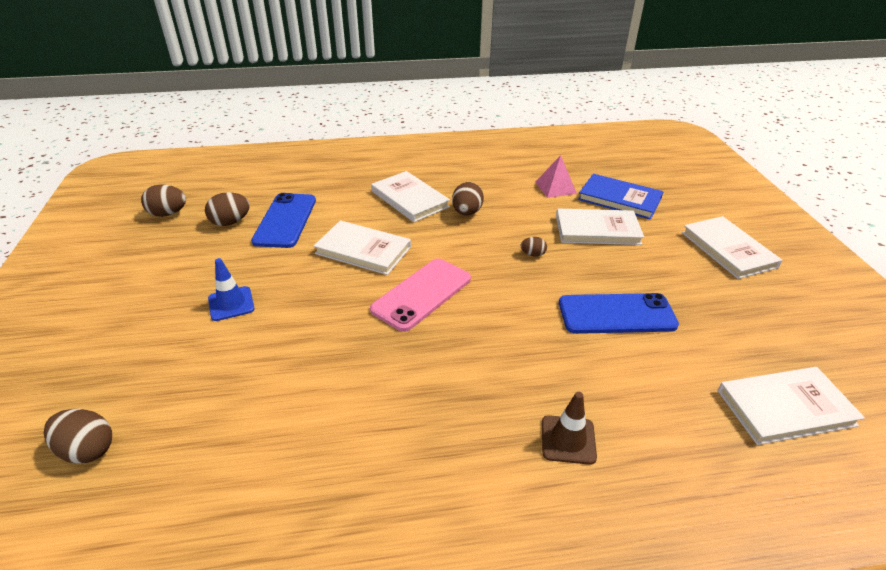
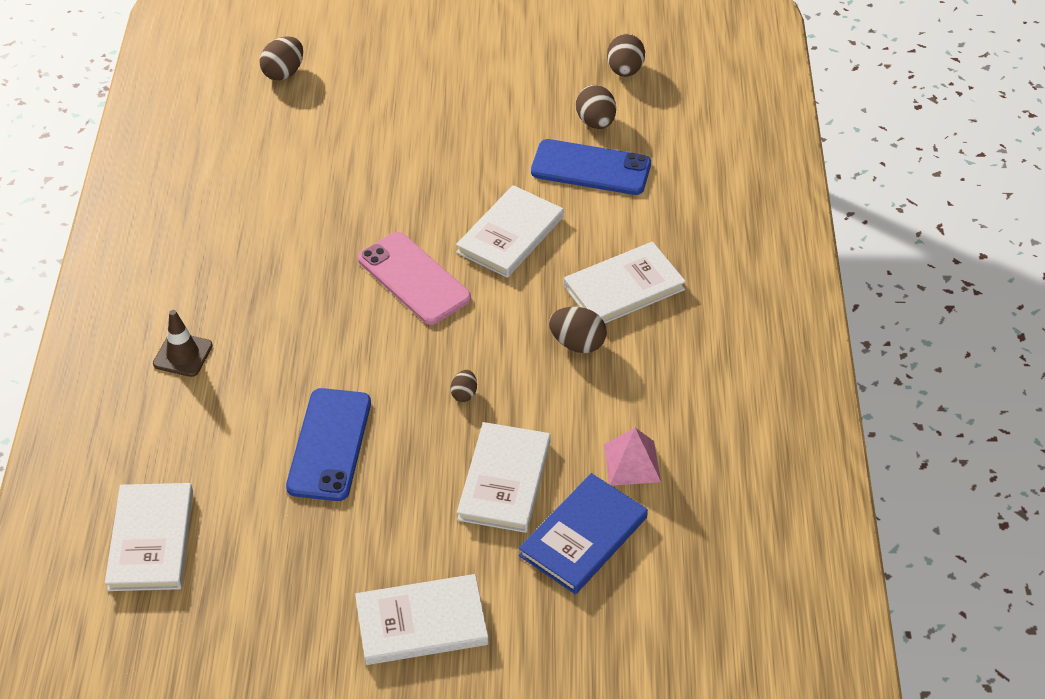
camera: 100 degrees right, 10 degrees up
(231, 304) = (439, 134): blue traffic cone -> none

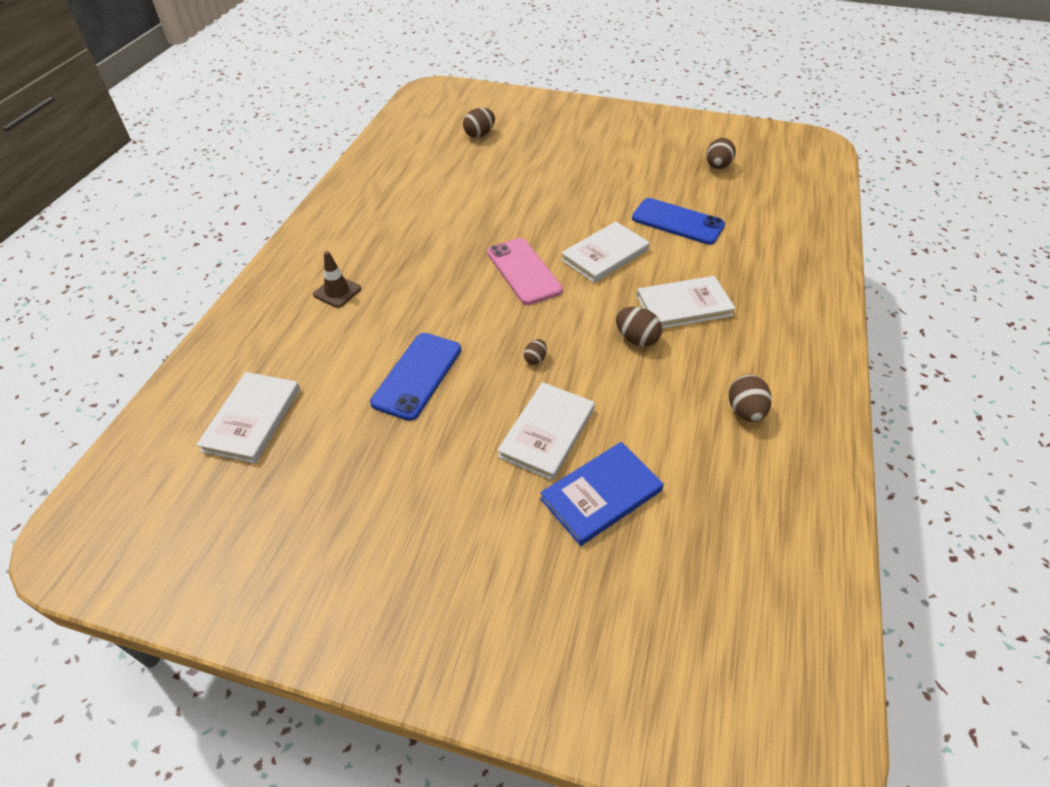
camera: 15 degrees right, 0 degrees up
(421, 623) = (437, 539): white book -> none
(595, 122) = (688, 194): brown egg -> brown egg (745, 411)
(632, 463) = (659, 441): pink pyramid -> none

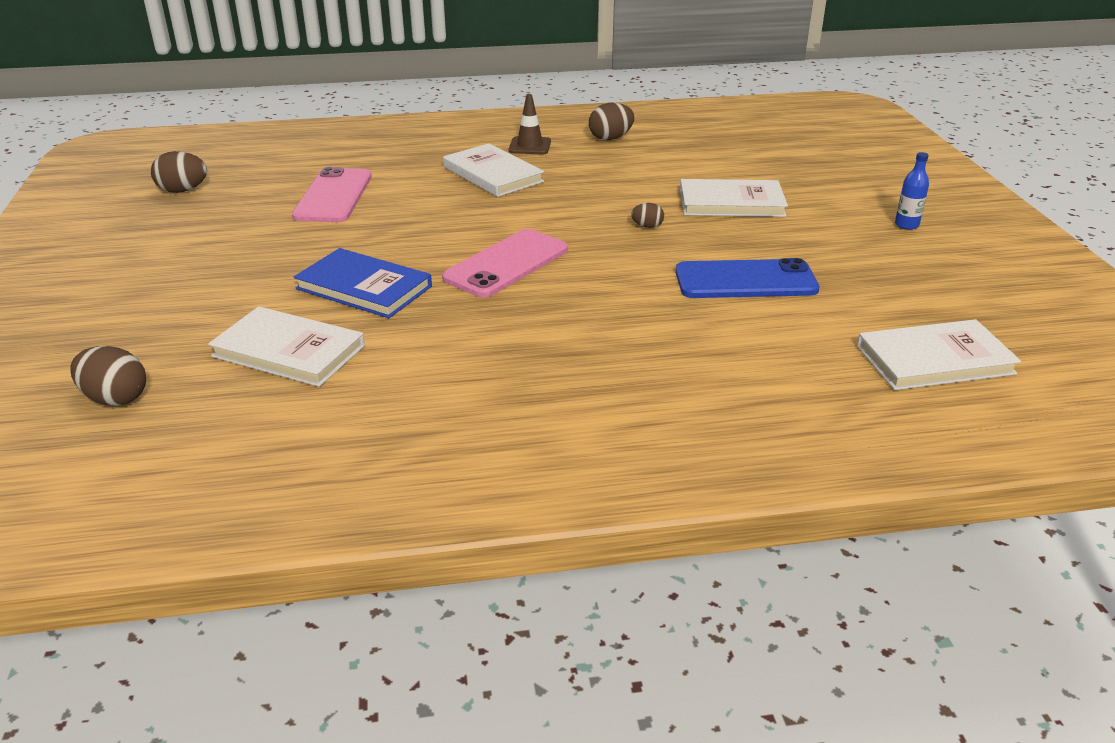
camera: 115 degrees left, 15 degrees down
(337, 292) = (674, 387): brown traffic cone -> brown traffic cone (530, 146)
(423, 543) = (906, 225): none -> blue bottle
(601, 495) = (764, 172): blue book -> blue book (364, 287)
(605, 255) = (433, 224): white book -> white book (289, 351)
(636, 339) = (566, 187): brown egg -> none
(677, 222) = (333, 196): blue phone -> pink phone

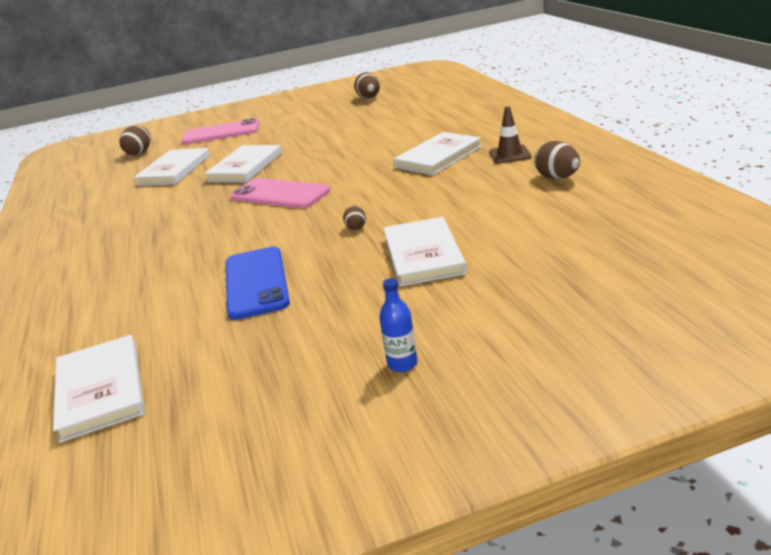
camera: 85 degrees right, 5 degrees down
(333, 196) = (375, 128): pink phone -> pink phone (221, 133)
(364, 287) = (245, 167): blue book -> white book

